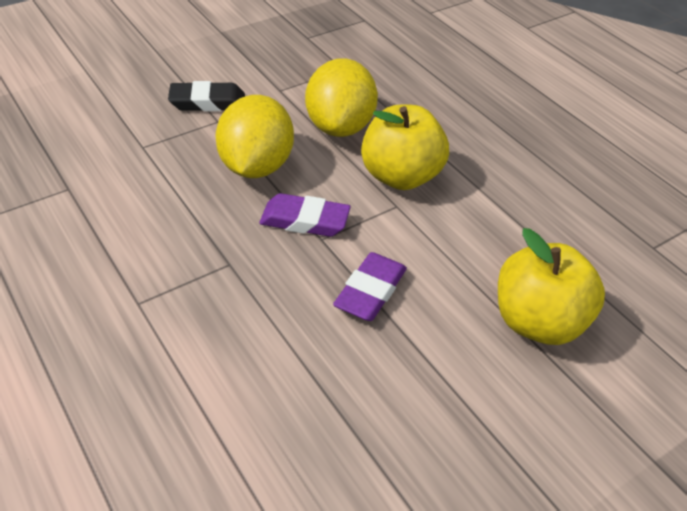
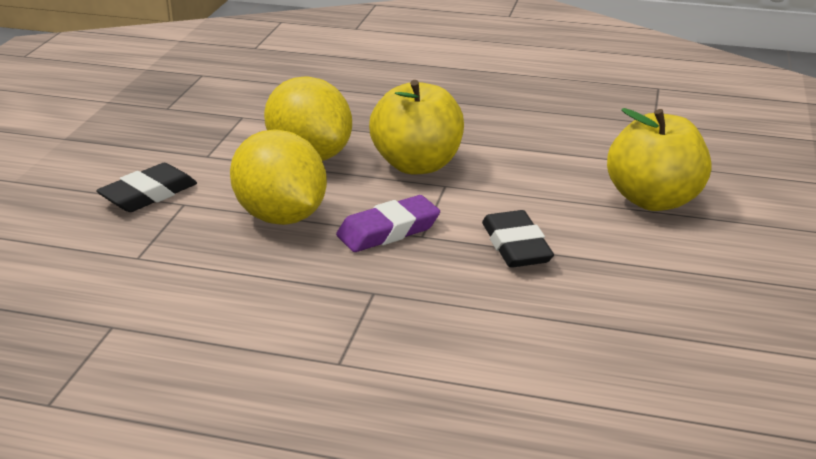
camera: 40 degrees left, 15 degrees down
(370, 291) = (516, 246): purple eraser -> black eraser

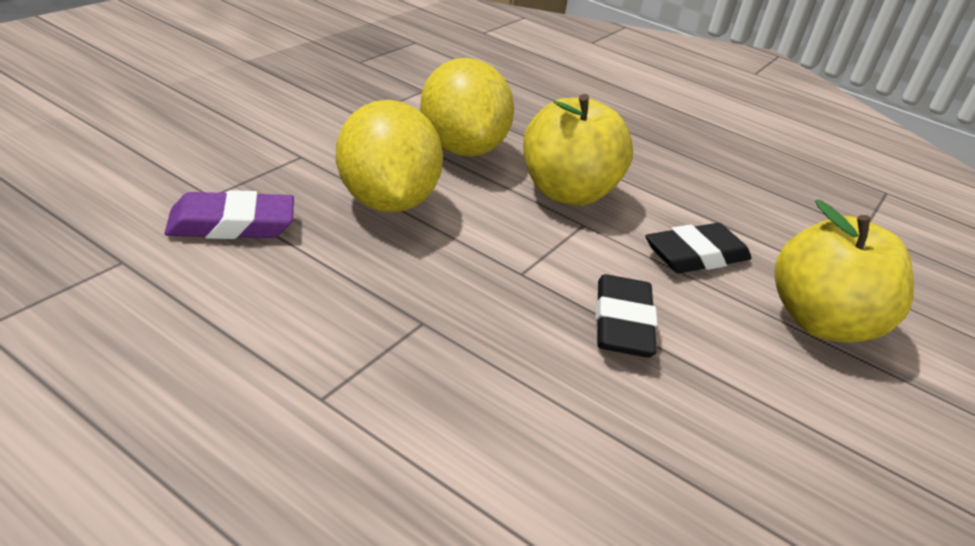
camera: 15 degrees right, 5 degrees up
(148, 194) = (275, 136): black eraser -> black eraser (696, 255)
(388, 231) = (488, 255): purple eraser -> purple eraser (231, 224)

